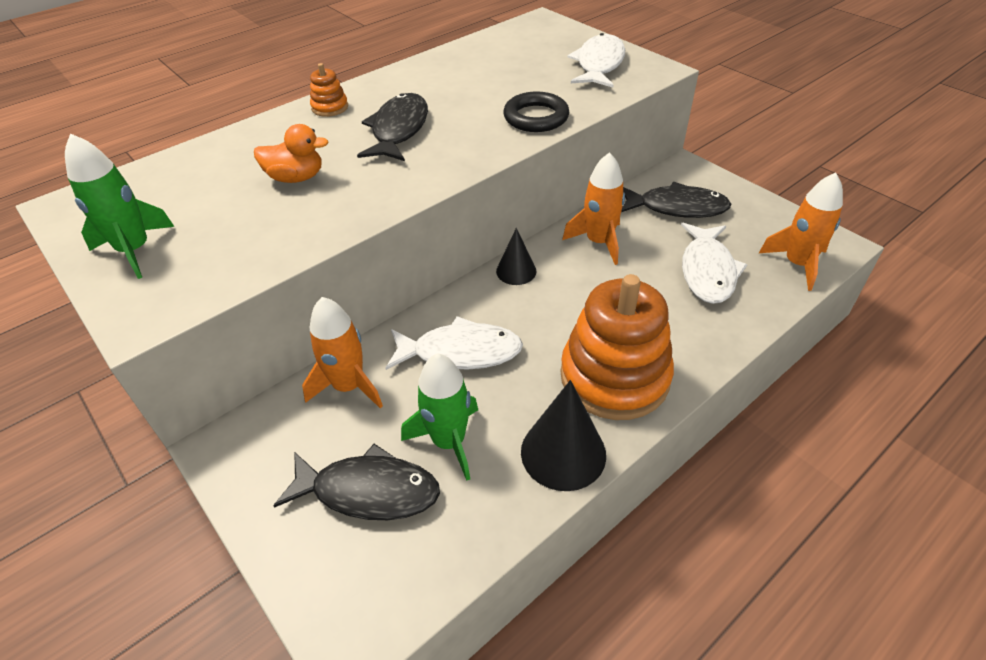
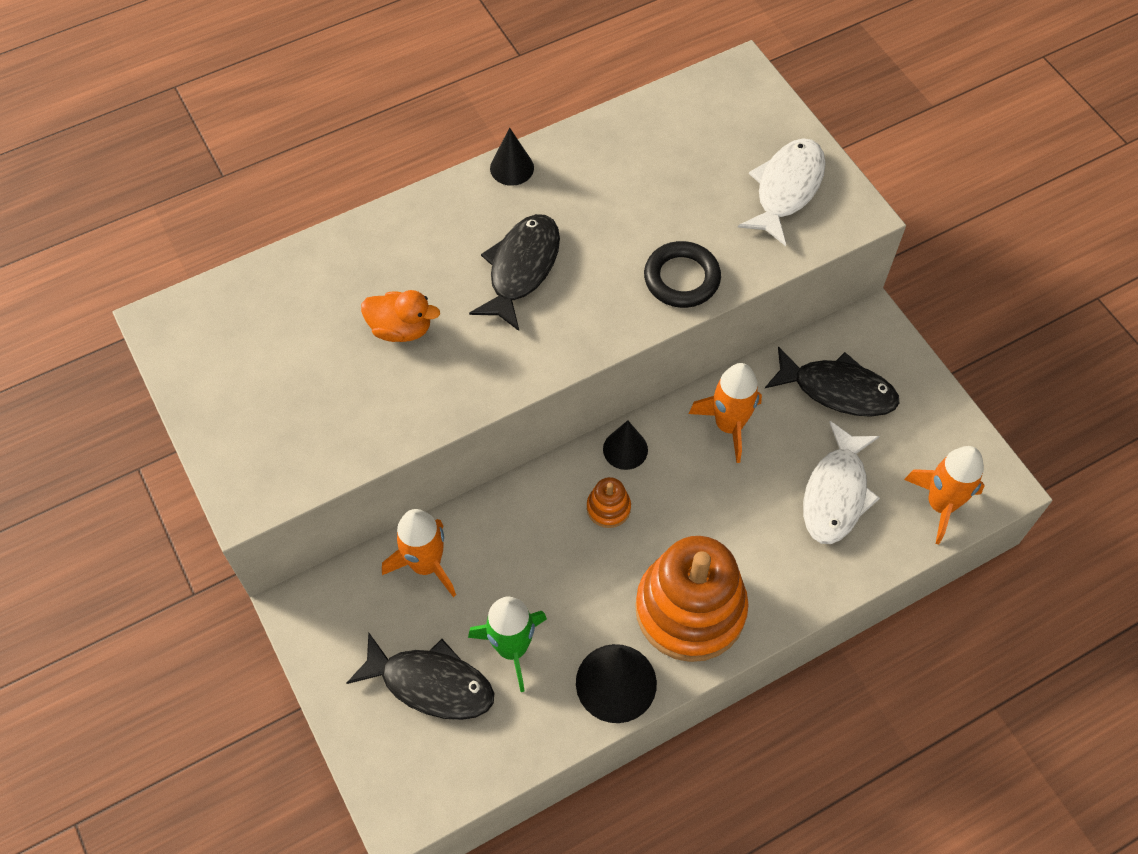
camera: 10 degrees right, 15 degrees up
(135, 250) = (237, 406): green rocket -> none
(330, 107) = (448, 210): orange stacking toy -> orange stacking toy (608, 508)
(378, 80) = (512, 168): none -> black cone
(460, 352) = (543, 546): white fish -> none

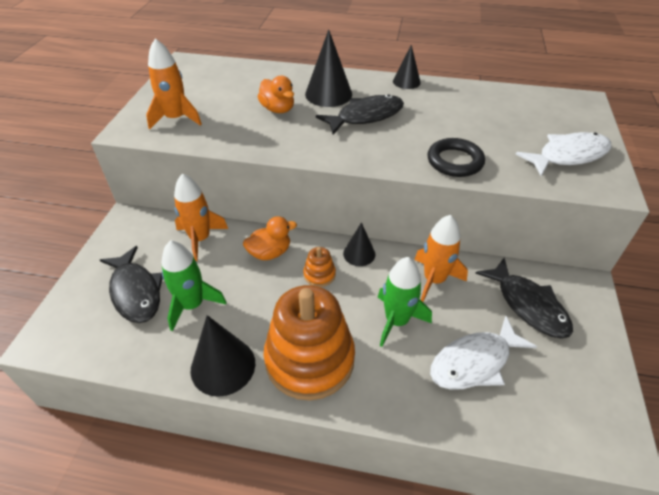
camera: 40 degrees right, 15 degrees down
(436, 257) = (328, 94): none -> black cone
(527, 521) = (270, 253): none -> orange duck
(733, 503) = (396, 321): none -> green rocket
(940, 504) = (554, 424): orange rocket -> orange rocket (176, 119)

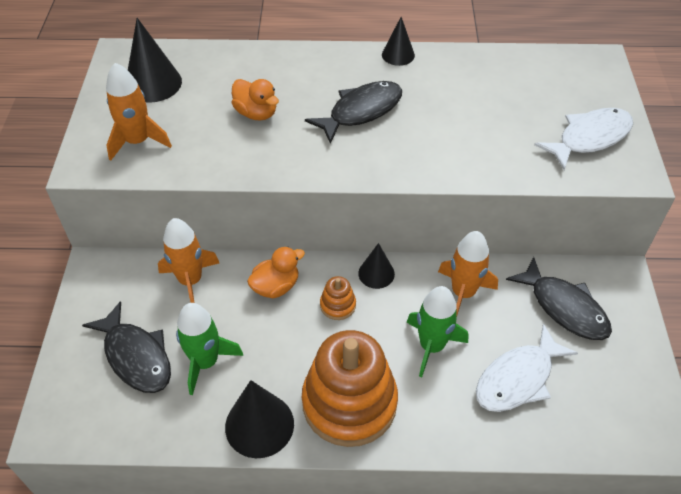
camera: 10 degrees left, 5 degrees up
(328, 94) = (310, 84): black cone -> black cone (153, 83)
(455, 161) = (471, 161): black ring -> none

